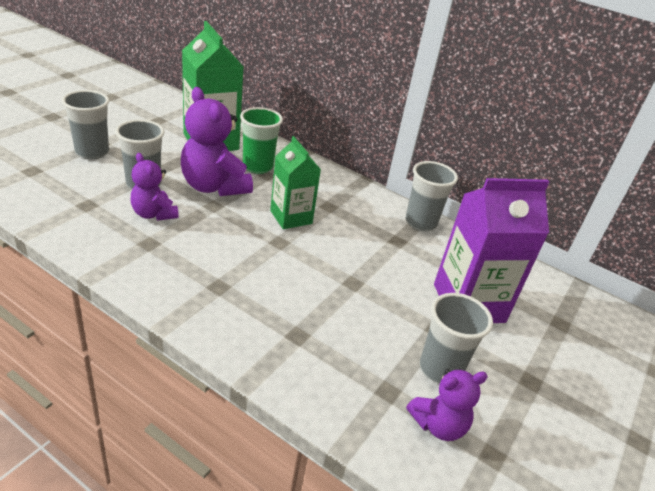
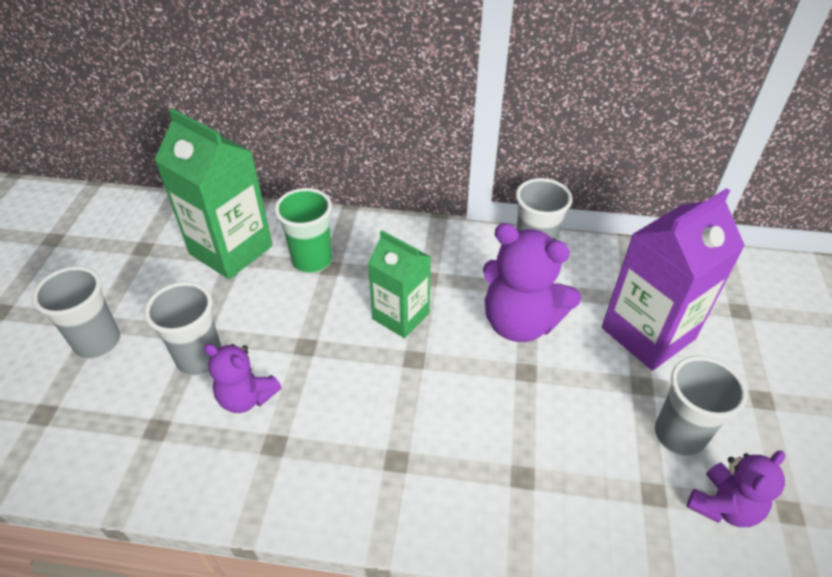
camera: 20 degrees left, 10 degrees up
(214, 186) = (285, 317): purple teddy bear -> purple teddy bear (520, 322)

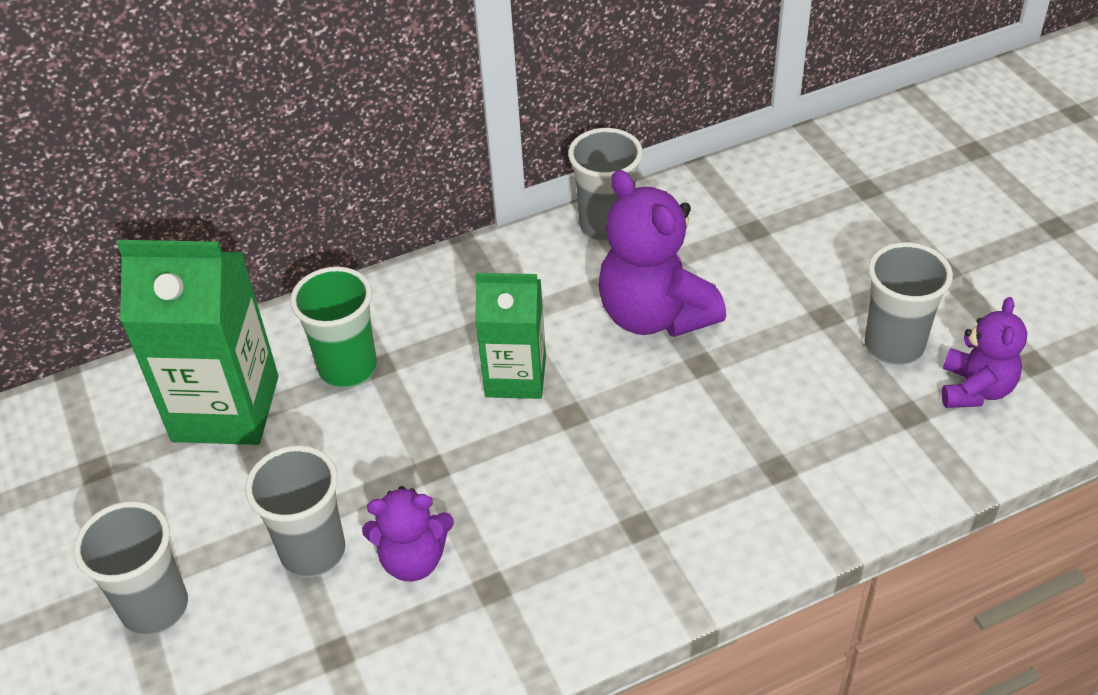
camera: 30 degrees left, 0 degrees up
(520, 322) = (655, 315): purple teddy bear -> purple teddy bear turned 60 degrees clockwise
(648, 333) = (794, 259): purple carton -> none

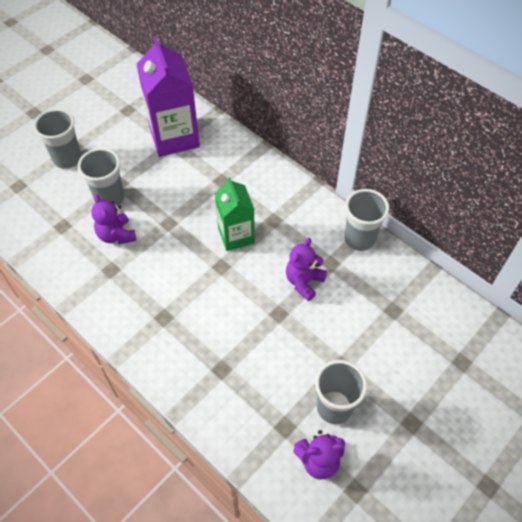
camera: 65 degrees right, 10 degrees up
(226, 408) = (174, 137): green carton -> purple carton
(348, 368) = (214, 170): green cup -> none
(655, 315) = (304, 282): purple teddy bear -> purple teddy bear, size x0.60

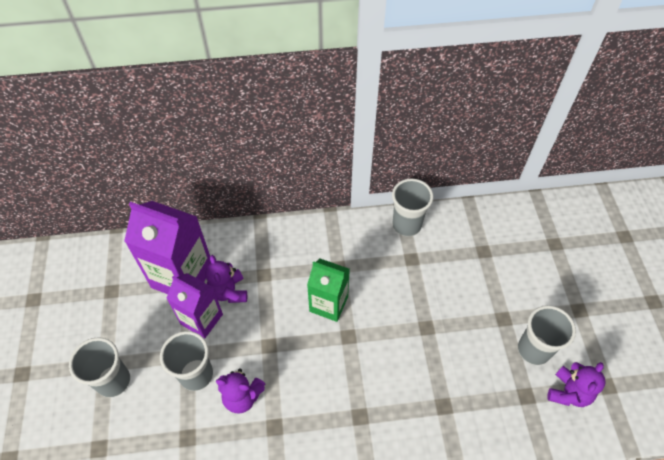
camera: 50 degrees left, 0 degrees up
(152, 171) = (201, 319): none -> purple carton
(304, 282) = (412, 289): purple teddy bear -> purple teddy bear (229, 292)

